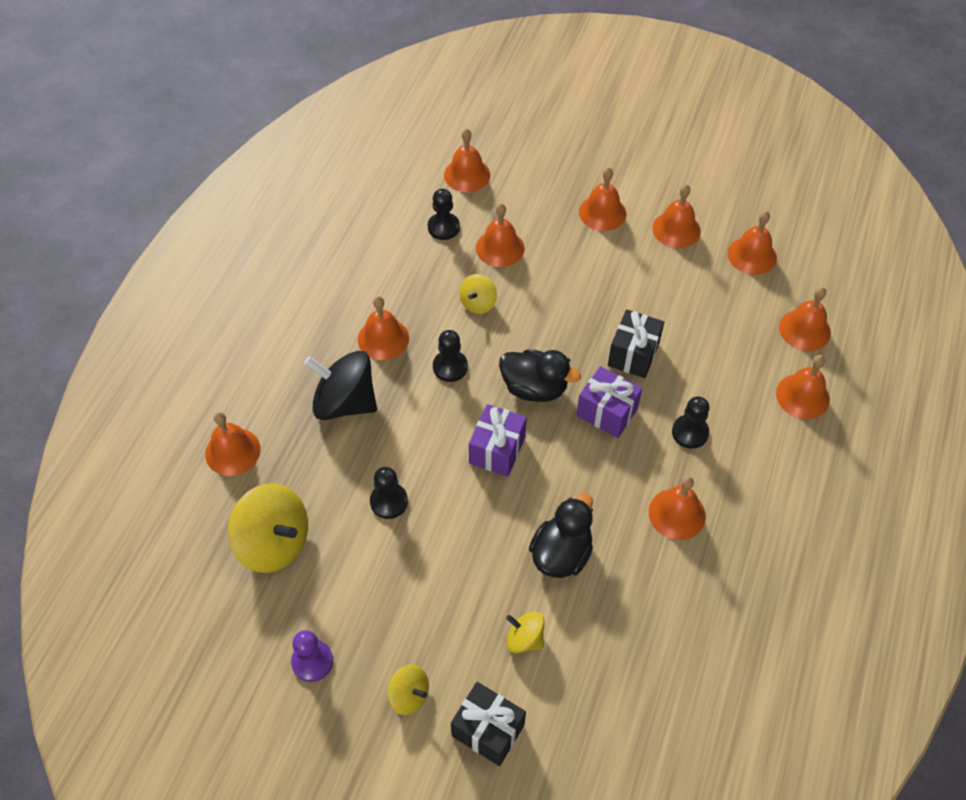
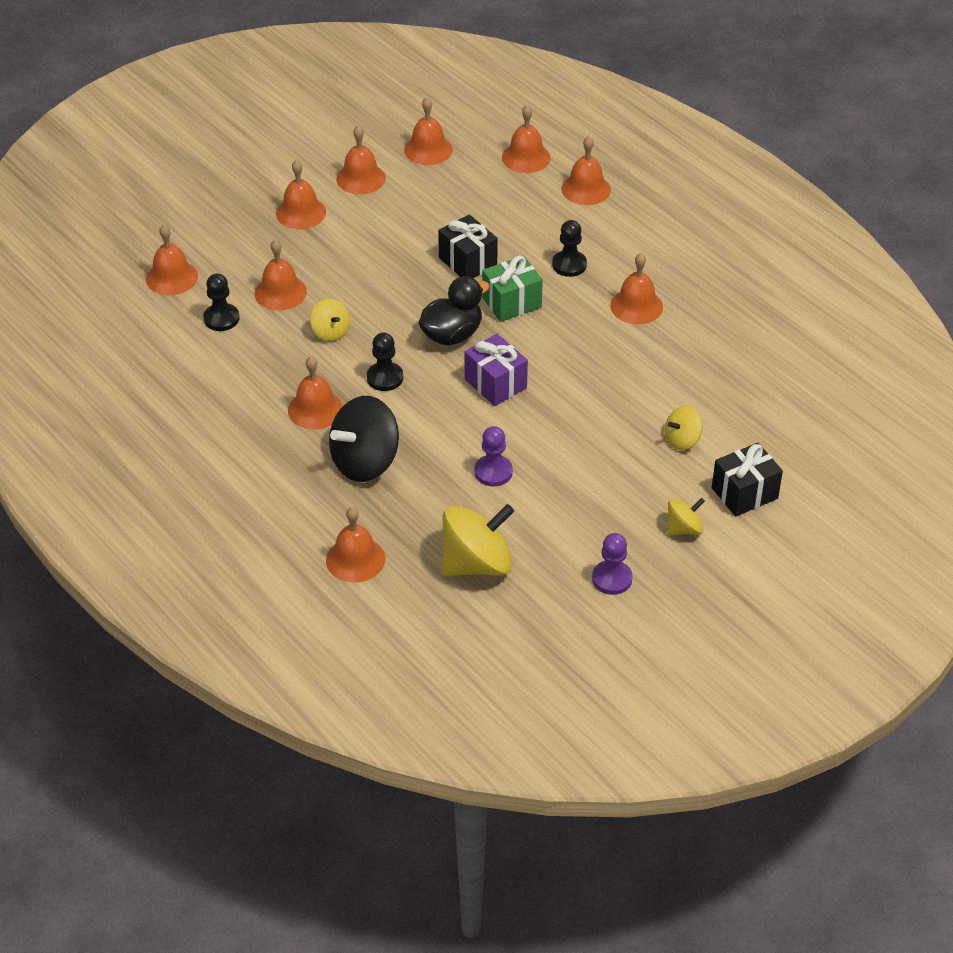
camera: 60 degrees left, 10 degrees down
(389, 501) = (493, 472): black pawn -> purple pawn
(561, 554) = (623, 387): black duck -> none
(607, 412) = (511, 303): purple gift -> green gift

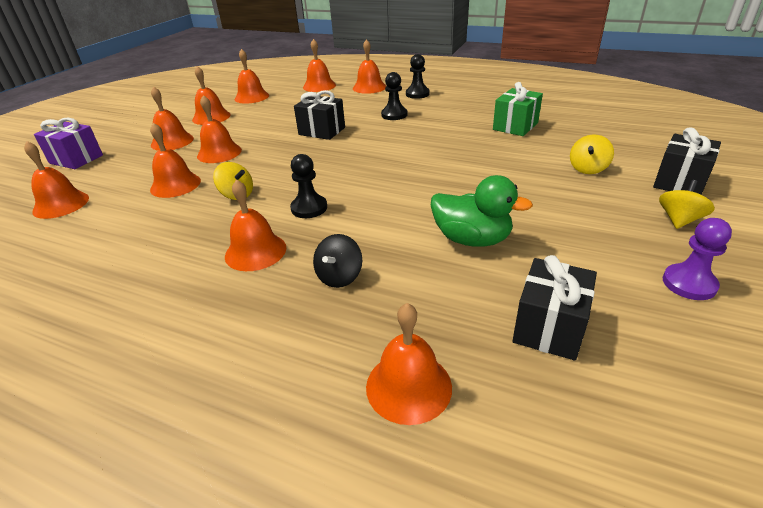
camera: 25 degrees left, 10 degrees down
(221, 318) = (122, 216): black pawn -> black pawn (417, 94)
(365, 462) = (339, 276): black spinning top -> black spinning top, size x0.53
(452, 335) = (344, 167): black duck -> none
(477, 563) = (549, 327): yellow spinning top -> black gift
(493, 472) = (472, 239): purple pawn -> green duck
(495, 383) = (408, 182): purple gift -> purple gift (76, 159)
(511, 303) = (373, 140): green gift -> green gift (515, 126)
(636, 306) = (460, 119): orange bell -> orange bell (219, 153)

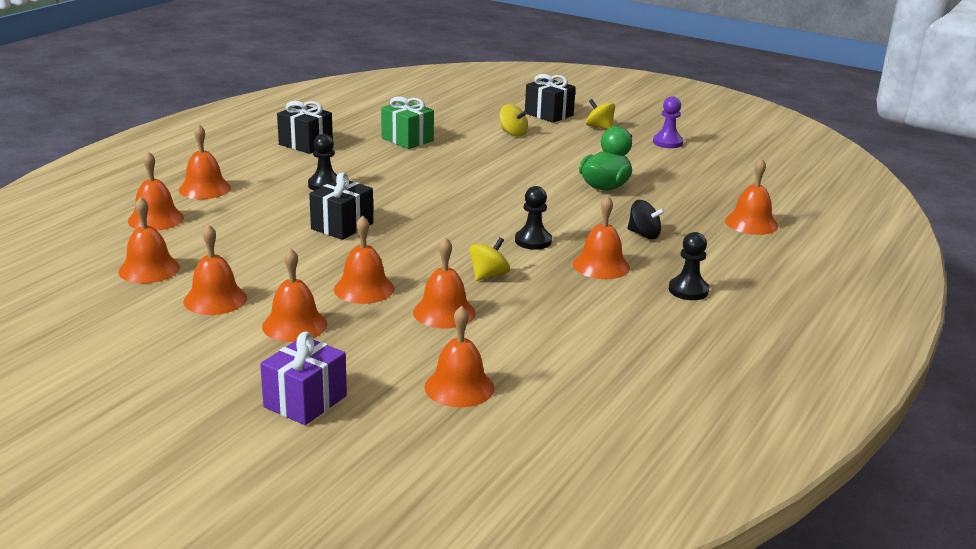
camera: 85 degrees left, 10 degrees down
(417, 94) = (265, 166): black pawn -> black pawn (688, 290)
(549, 327) = (703, 182): black gift -> black gift (305, 144)

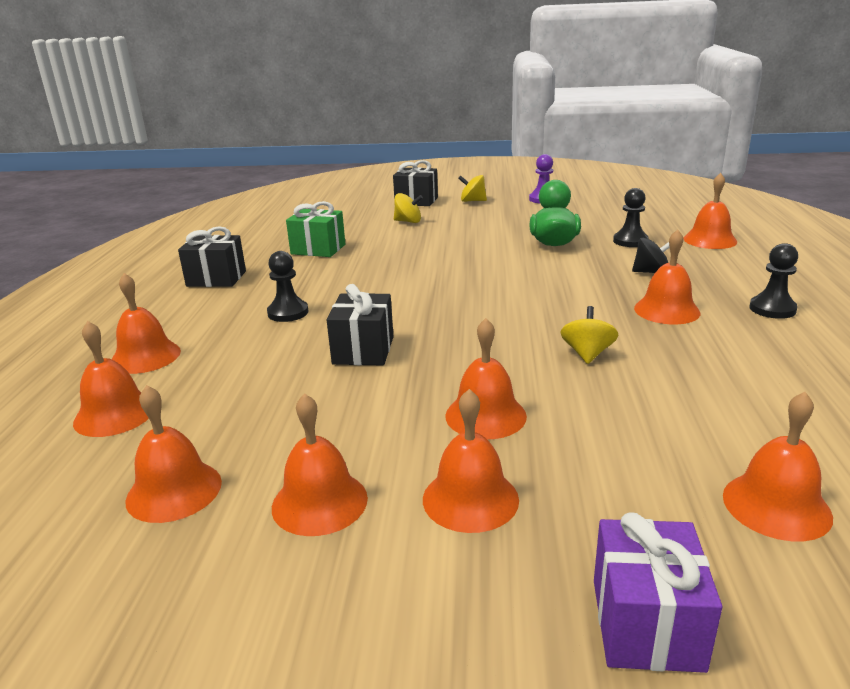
camera: 25 degrees left, 0 degrees up
(444, 312) = (610, 412): orange bell -> none
(533, 241) = (572, 306): black pawn -> black pawn (630, 241)

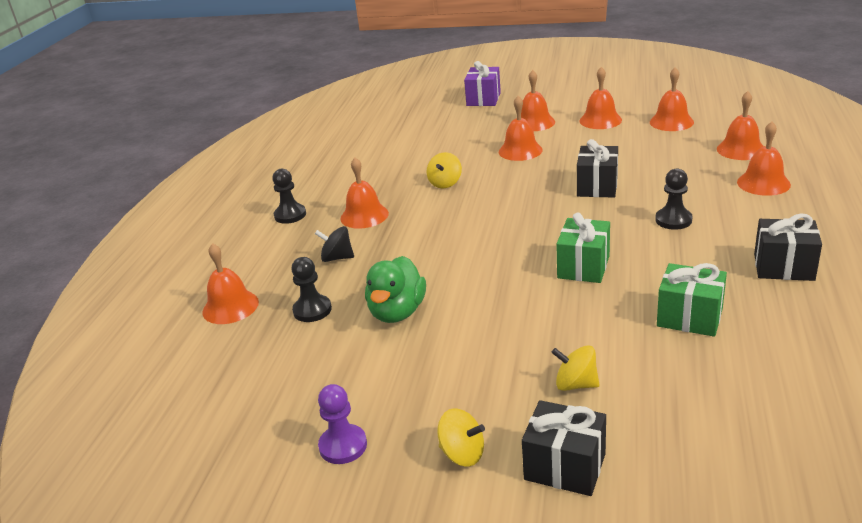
camera: 170 degrees left, 5 degrees up
(395, 273) = (583, 267): none -> green gift
(776, 505) = (412, 123): orange bell -> none

